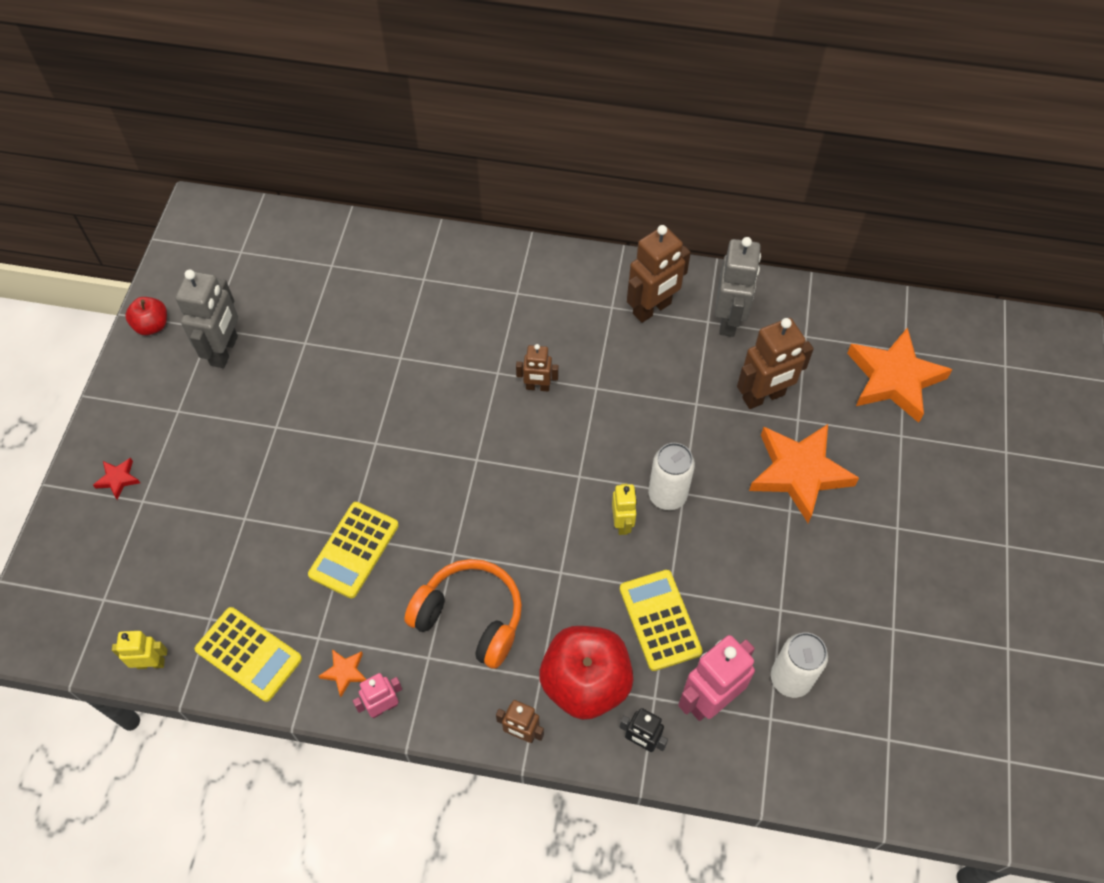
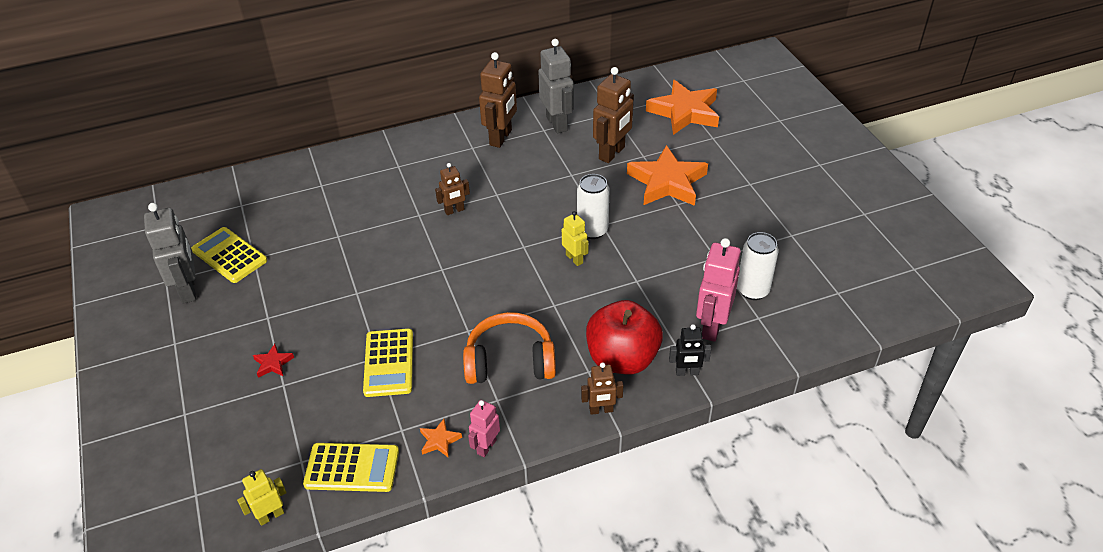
camera: 30 degrees left, 15 degrees down
(118, 479) = (151, 409): red star -> red star (273, 363)
(152, 325) = (111, 300): red apple -> none
(659, 620) = (643, 299): yellow calculator -> yellow calculator (229, 256)

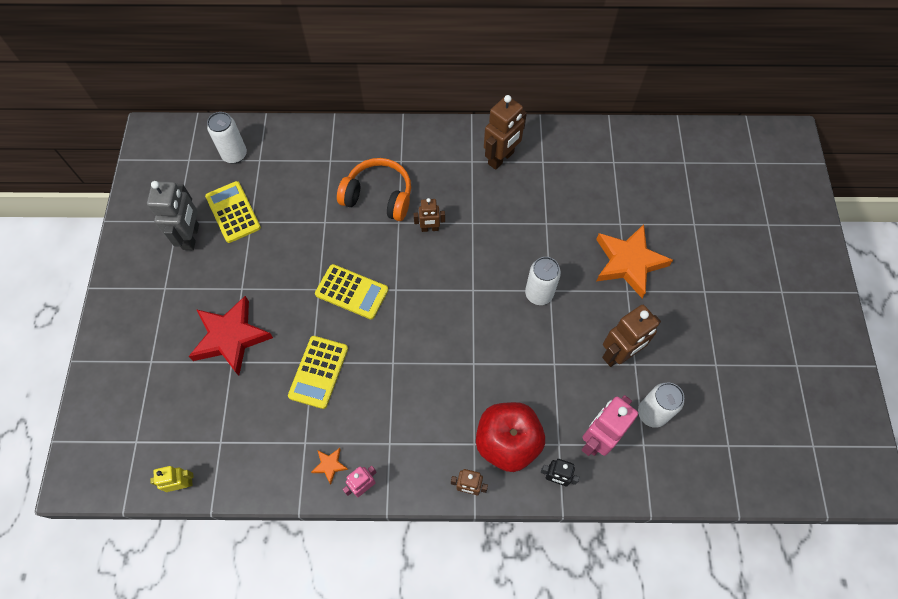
camera: 20 degrees right, 20 degrees up
(210, 208) = (234, 155): none -> white can
(273, 363) = (230, 337): red star -> red star, size x2.39
(352, 468) = (255, 464): yellow calculator -> yellow calculator (352, 292)
(510, 361) = (414, 408): orange headphones -> orange headphones (378, 196)
(557, 124) = (557, 158): grey robot -> none
(574, 259) = (510, 320): yellow robot -> none
(612, 153) = (593, 211): brown robot -> brown robot (619, 354)
(684, 112) = (681, 184): orange star -> none

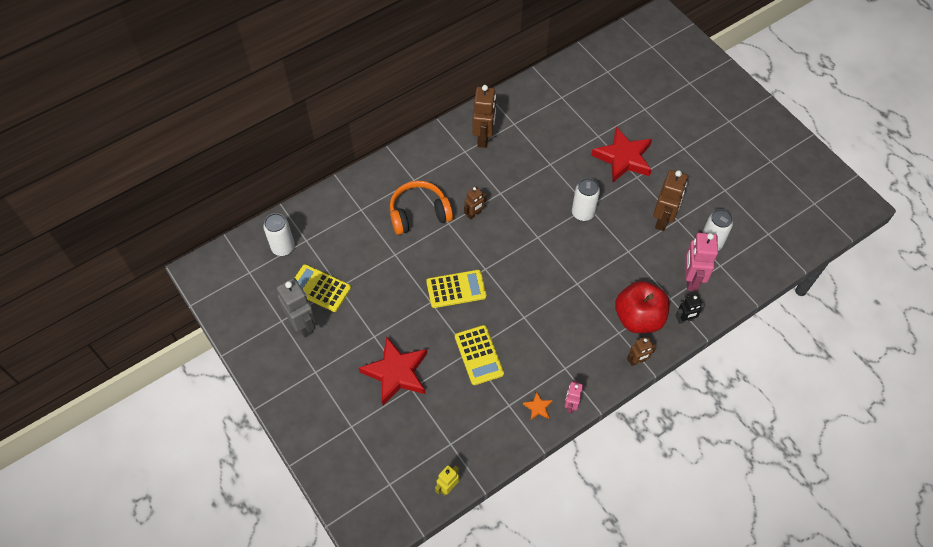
camera: 35 degrees left, 5 degrees down
(628, 262) = (623, 158): orange star -> red star

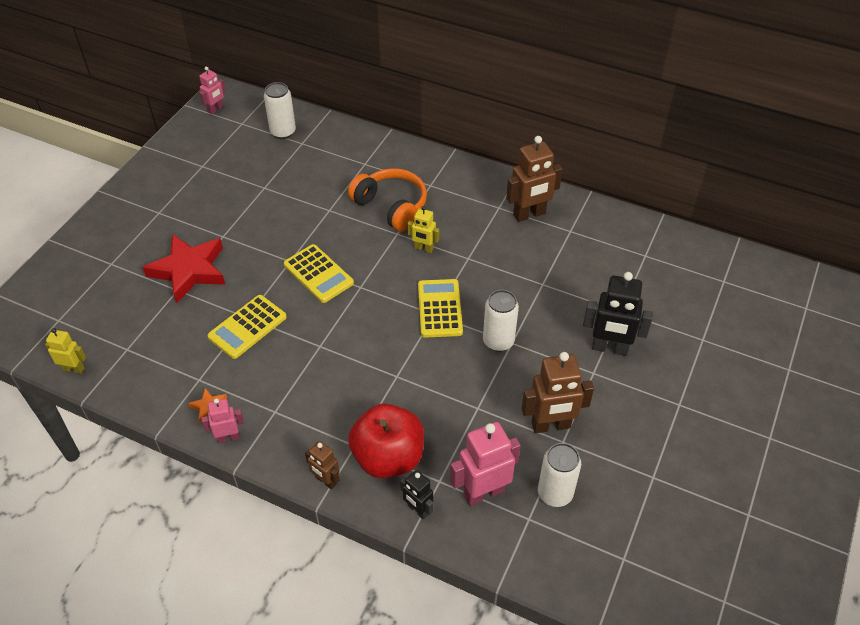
camera: 60 degrees right, 10 degrees down
(216, 284) = (216, 109): none -> pink robot
(303, 324) = (206, 181): grey robot -> none
(319, 288) = (253, 175): yellow calculator -> yellow calculator (439, 308)
(474, 214) = (423, 248): brown robot -> yellow robot
(623, 158) = (609, 348): red star -> black robot

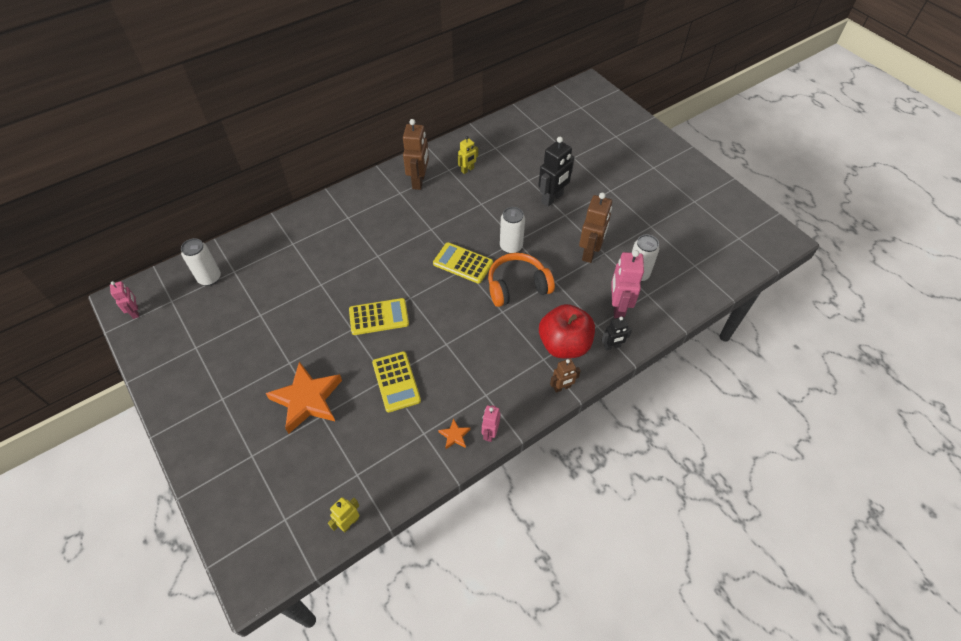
camera: 60 degrees left, 5 degrees up
(189, 270) = (307, 400): red star -> orange star
(391, 206) = (349, 247): orange headphones -> orange headphones (517, 286)
(423, 248) = (404, 248): yellow robot -> yellow robot (467, 170)

